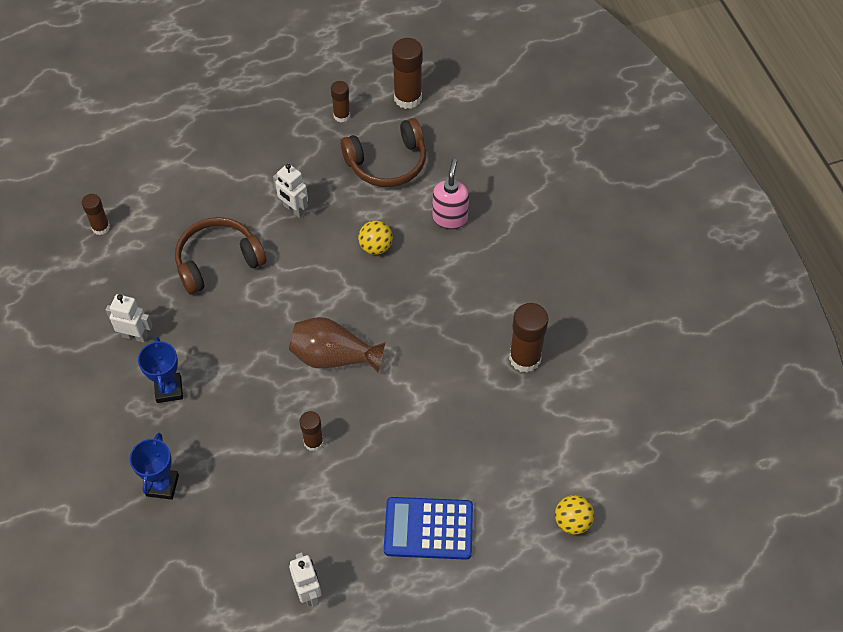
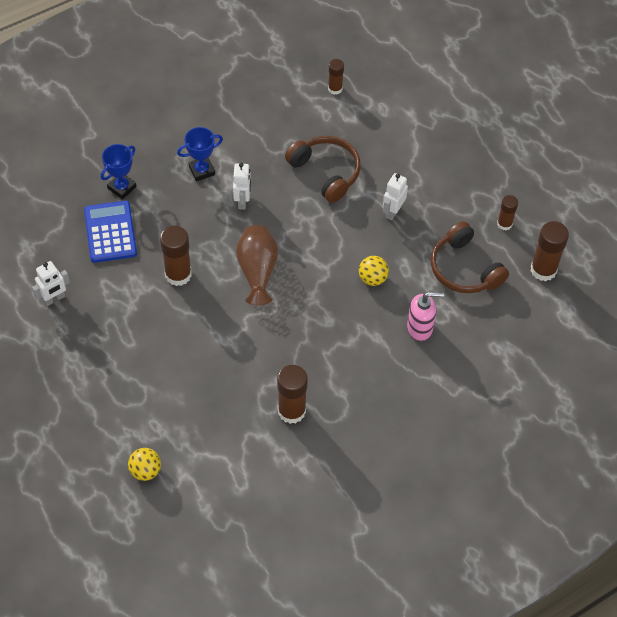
camera: 75 degrees right, 0 degrees up
(135, 336) = (243, 137): white robot -> white robot (242, 201)
(162, 485) = (122, 187): blue trophy -> blue trophy turned 45 degrees counterclockwise
(313, 442) = (178, 274): brown glue stick -> brown glue stick, size x1.69
(428, 528) = (120, 368): blue calculator -> blue calculator (110, 232)

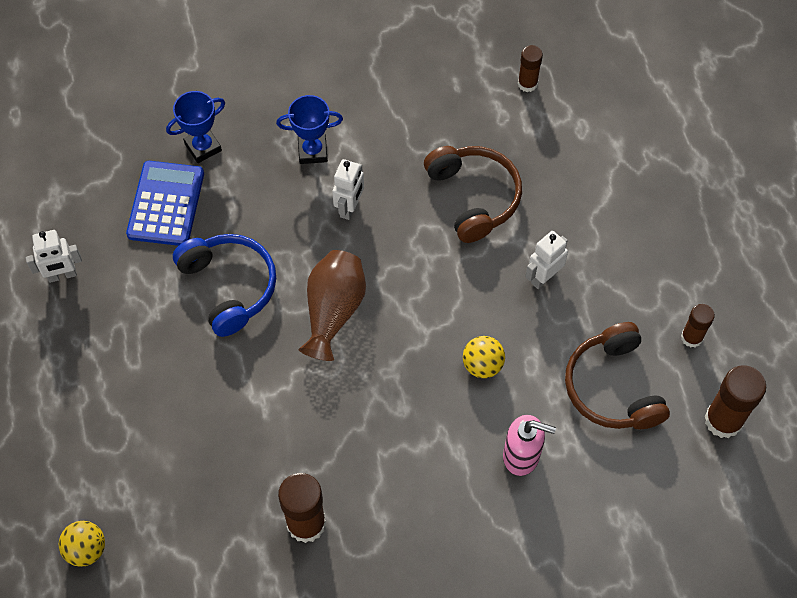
camera: 20 degrees right, 5 degrees up
(178, 274) = (229, 286): brown glue stick -> blue headphones

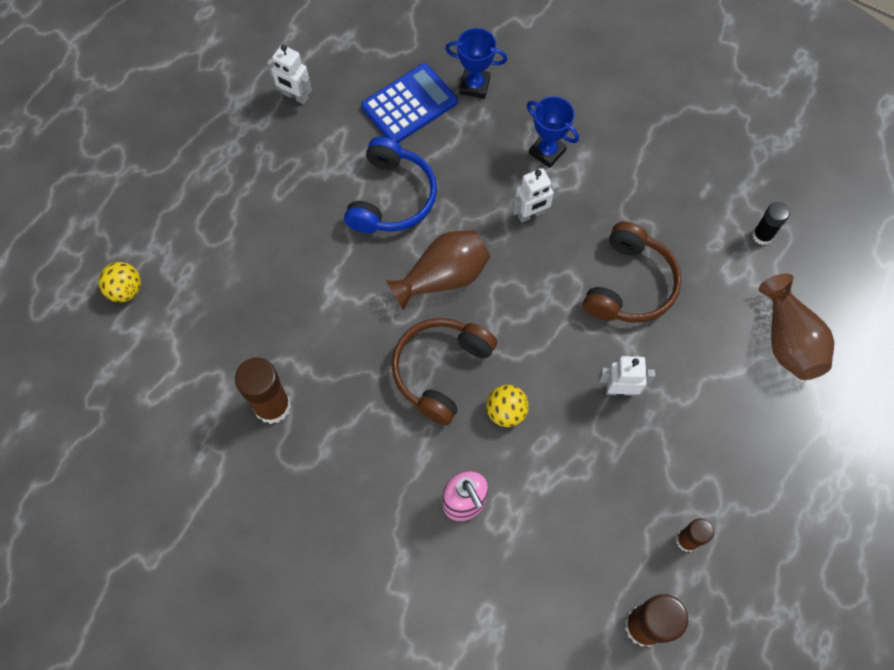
camera: 45 degrees right, 5 degrees up
(527, 84) = (762, 235): brown glue stick -> black glue stick
(612, 387) = (584, 518): brown headphones -> brown headphones (440, 370)
(617, 142) = (788, 340): none -> brown vase

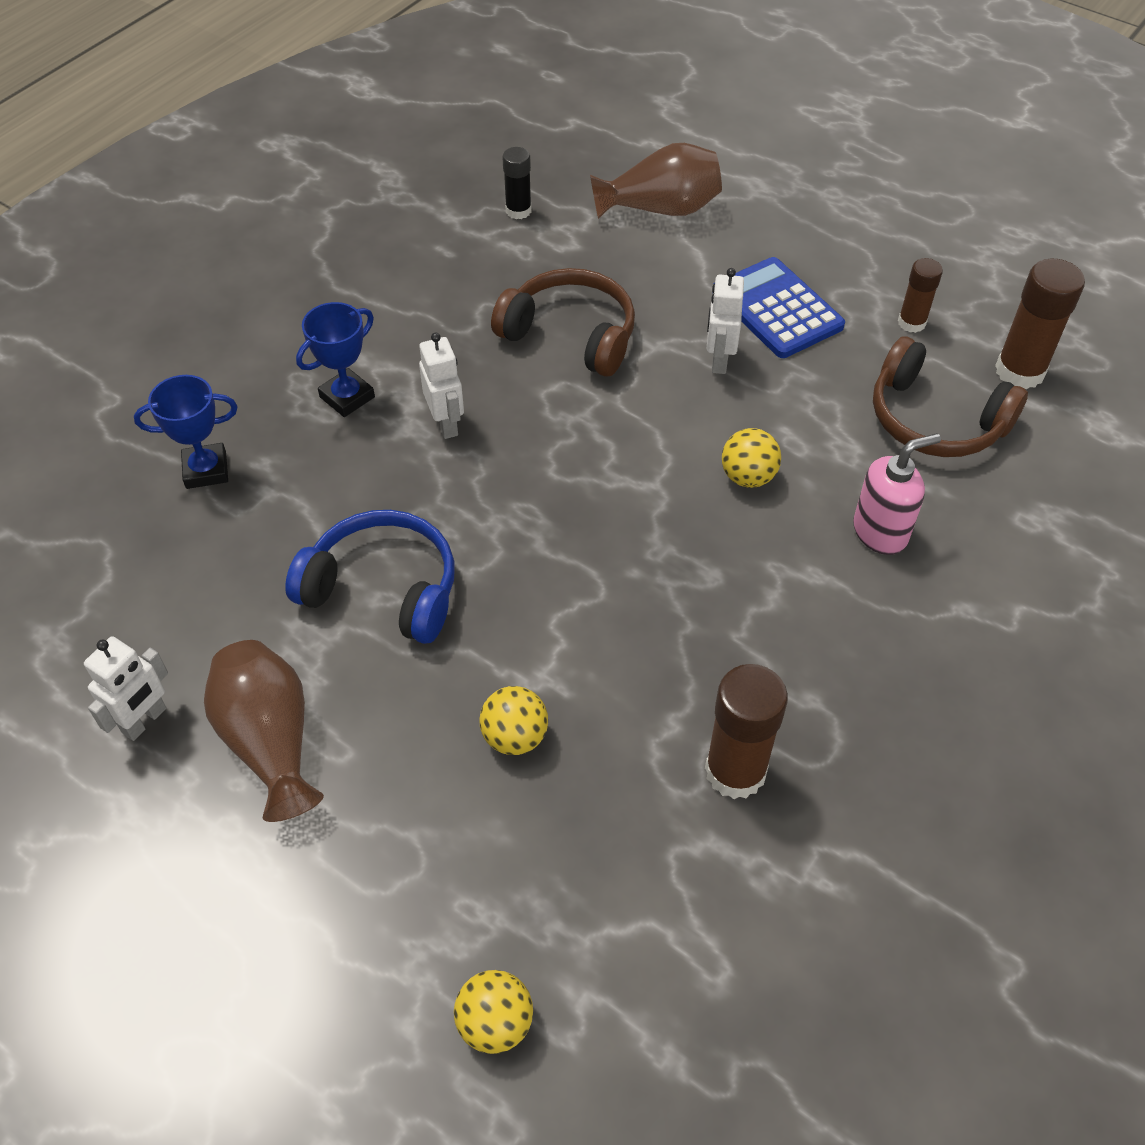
camera: 85 degrees left, 15 degrees down
(291, 282) = (515, 737): none -> yellow ball
(409, 104) = (215, 555): blue calculator -> blue calculator (777, 309)
(440, 370) = (683, 546): brown headphones -> brown headphones (934, 420)
(443, 277) = (533, 532): brown vase -> brown vase (270, 741)
(474, 86) = (206, 470): blue trophy -> blue trophy turned 60 degrees clockwise

